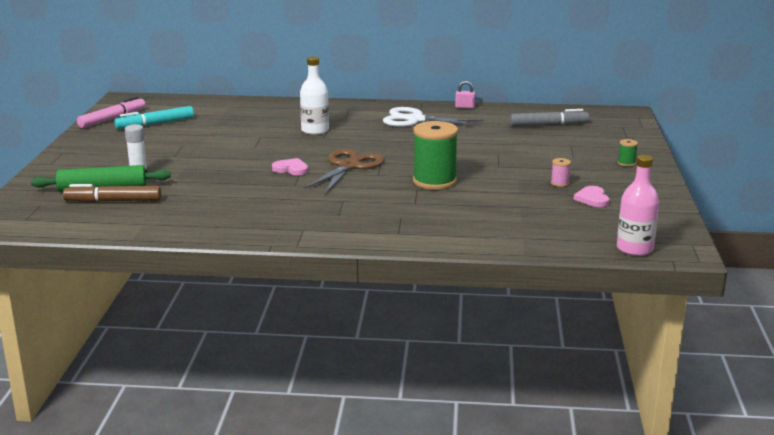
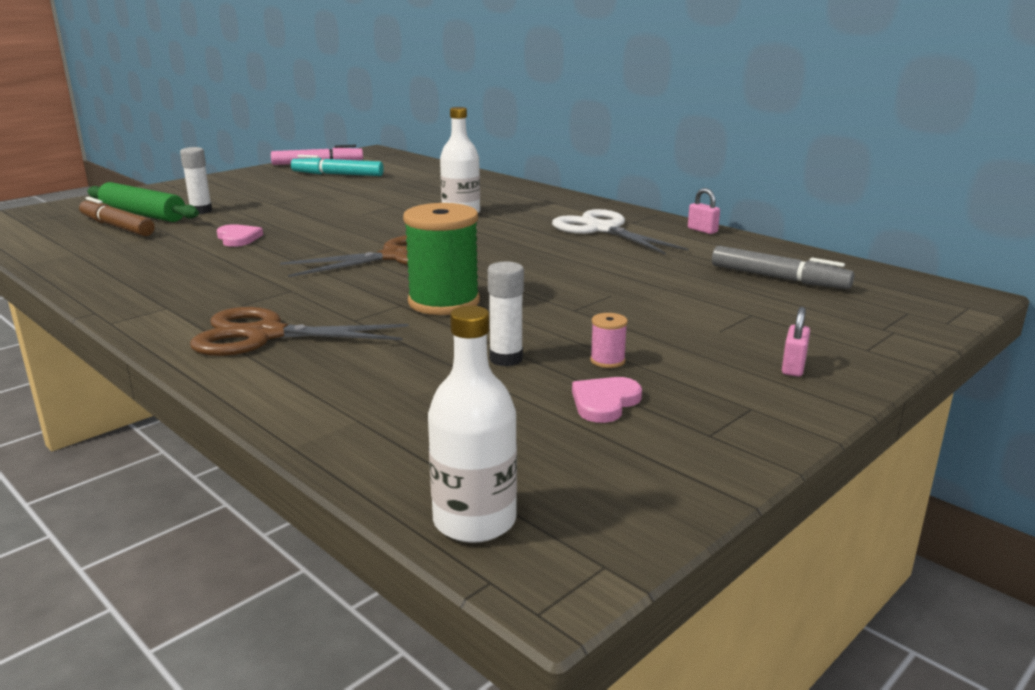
camera: 40 degrees right, 0 degrees up
(291, 169) = (334, 243): pink heart -> pink heart (238, 238)
(393, 223) = (265, 335): none -> brown scissors
(521, 196) = (506, 359): none -> white glue stick
(626, 163) = (793, 367): green spool -> pink padlock
(634, 249) = (474, 521): pink bottle -> white bottle

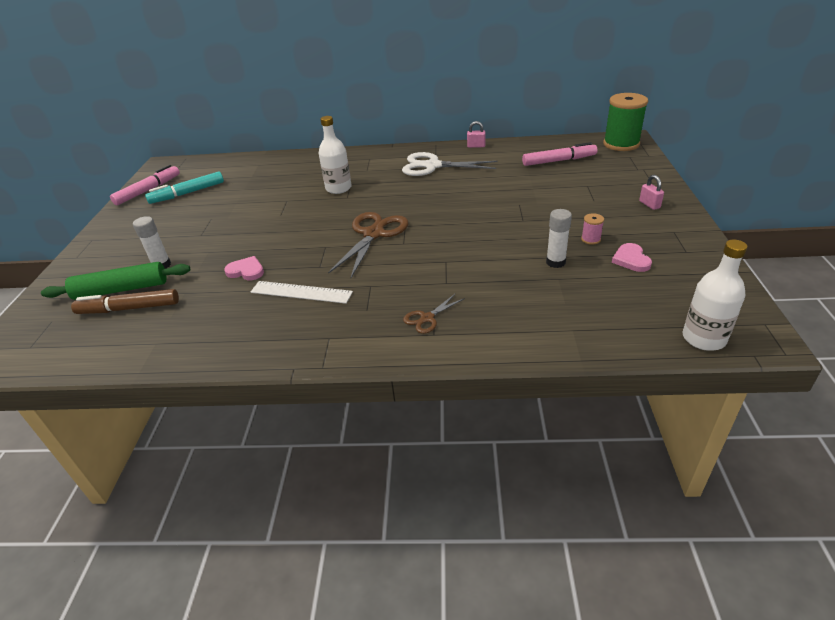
camera: 40 degrees left, 15 degrees up
(233, 269) = (301, 292): none -> white ruler
(265, 335) = (427, 318): brown scissors -> brown scissors, size x0.50
(444, 302) = (462, 248): green spool -> green spool (621, 144)
(778, 278) = (559, 160): grey marker -> pink marker

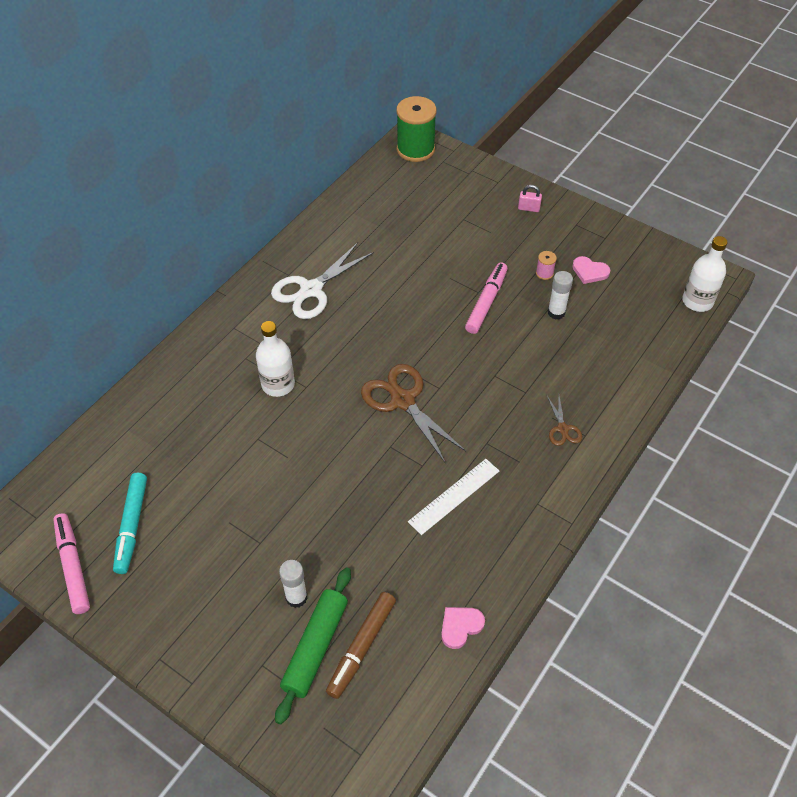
camera: 60 degrees left, 15 degrees up
(246, 271) = (378, 525): pink heart -> pink heart (460, 626)
(476, 146) = (305, 236): pink padlock -> none
(559, 160) = (401, 204): pink marker -> pink marker (486, 302)

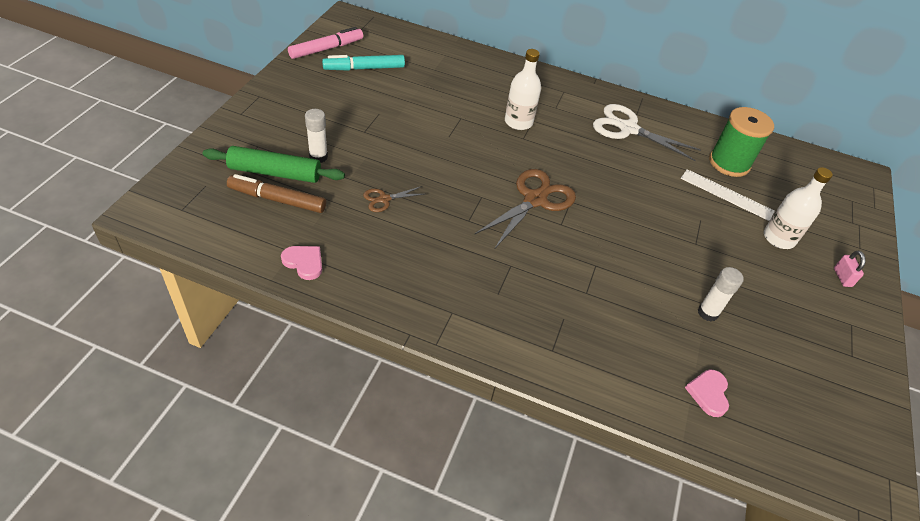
camera: 70 degrees right, 5 degrees down
(415, 149) = (851, 178): green spool -> green spool (729, 163)
(454, 496) = (442, 246): white ruler -> white ruler (726, 194)
(486, 302) = (686, 251): pink marker -> none
(544, 273) = (757, 298): pink spool -> none
(563, 429) = (552, 328): brown scissors -> brown scissors (384, 199)
(589, 271) = (788, 342): pink heart -> pink heart (708, 393)
(697, 301) = (817, 468): white bottle -> white bottle (778, 238)

